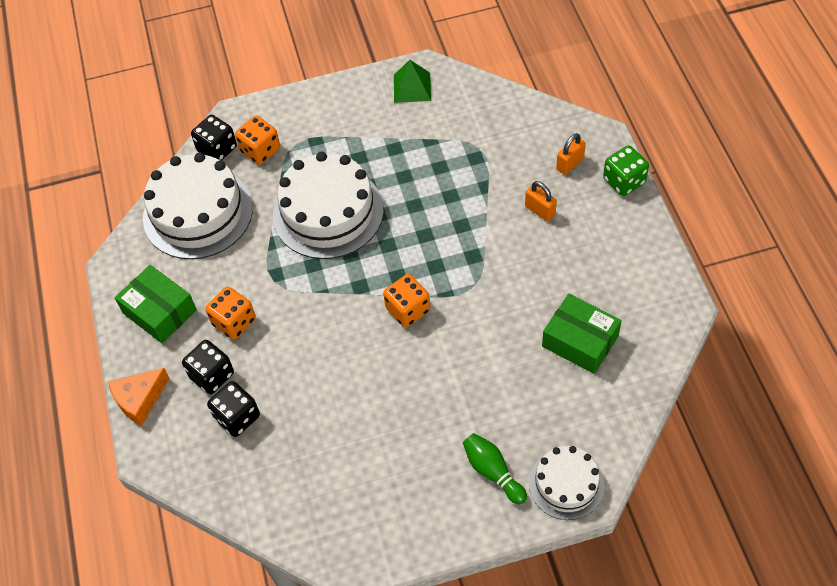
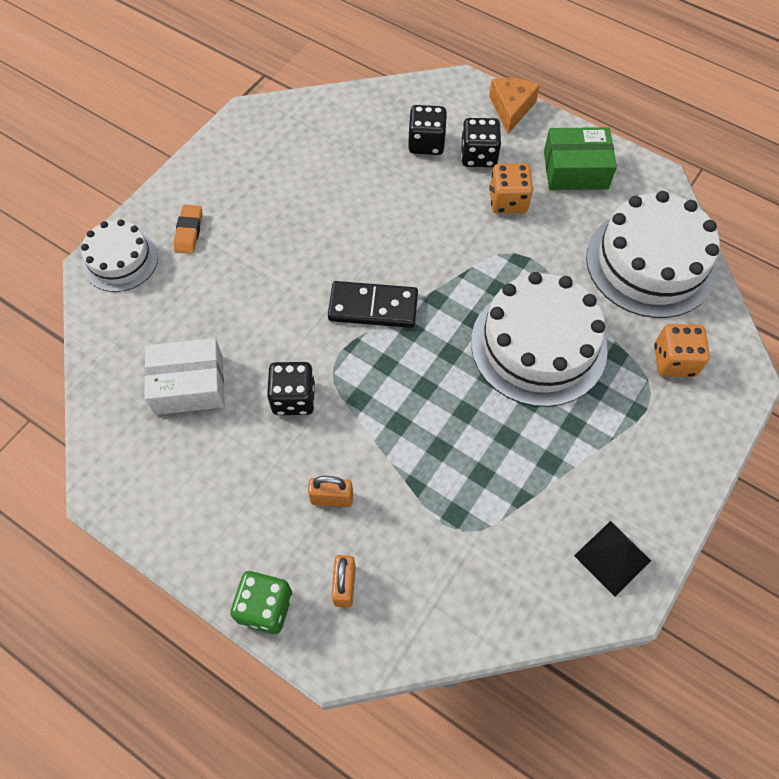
camera: 135 degrees right, 5 degrees up
(217, 149) = (714, 332): black dice -> black dice (294, 398)
(408, 310) = (373, 307): orange dice -> black domino
(412, 87) = (612, 558): green pyramid -> black pyramid
(493, 472) = (189, 232): green bowling pin -> orange eraser
(580, 341) = (189, 385): green box -> white box

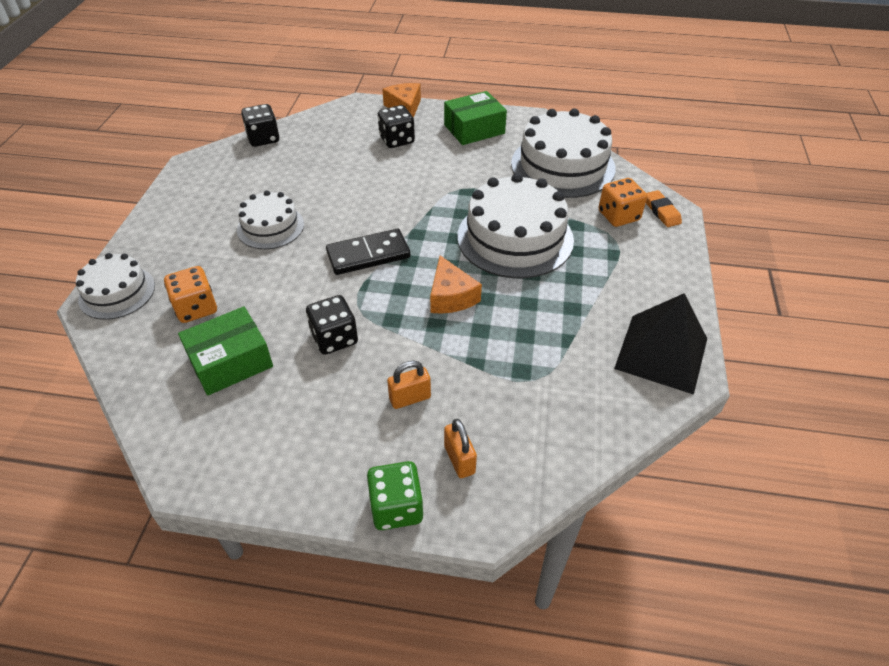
camera: 25 degrees left, 15 degrees down
(189, 232) = (175, 253): orange eraser -> orange eraser (661, 211)
(189, 385) = (230, 361): white box -> green box
(292, 232) = (270, 227): none -> white cake
(426, 143) = (351, 143): black dice -> black dice (263, 139)
(430, 395) = (451, 296): none -> orange cheese
(508, 201) = (436, 160): orange dice -> orange dice (196, 308)
(612, 558) = (661, 353): black pyramid -> black pyramid, size x1.60

